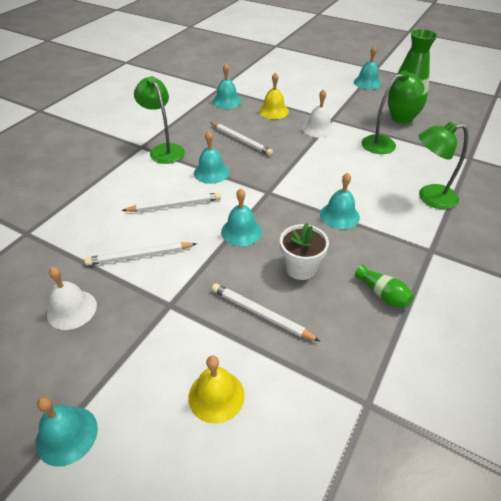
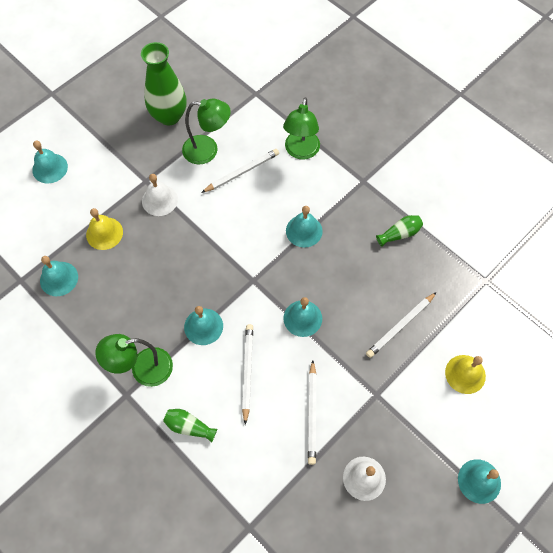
camera: 75 degrees left, 20 degrees up
(118, 182) = (189, 427): none -> green vase
(241, 140) = (153, 283): white pencil -> white pencil (242, 172)
(300, 268) = (359, 282): white flower pot -> none
(367, 82) = (81, 116): turquoise bell -> turquoise bell (50, 168)
(384, 143) = (208, 150): green lamp -> green lamp turned 105 degrees clockwise

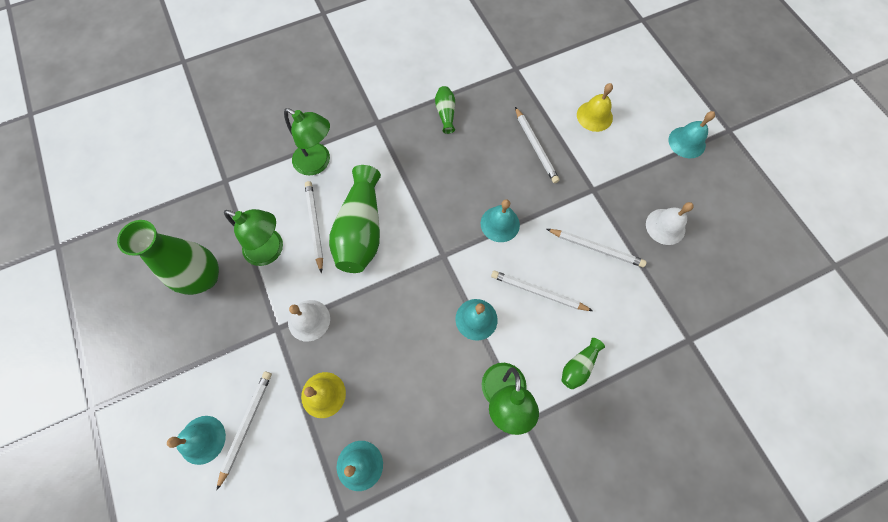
camera: 70 degrees left, 5 degrees up
(67, 191) = (246, 425): none -> white pencil
(208, 150) = (271, 250): green lamp -> green lamp turned 90 degrees clockwise
(251, 208) = (361, 230): none -> green vase
(304, 231) = (408, 191): turquoise bell -> none

